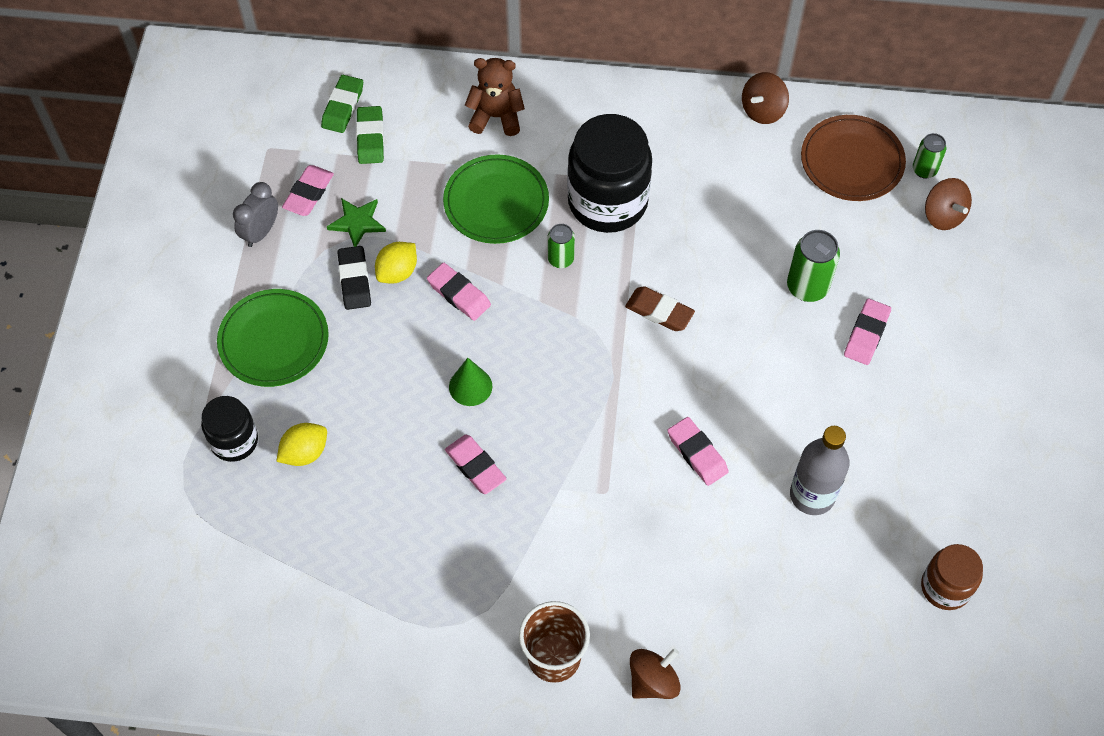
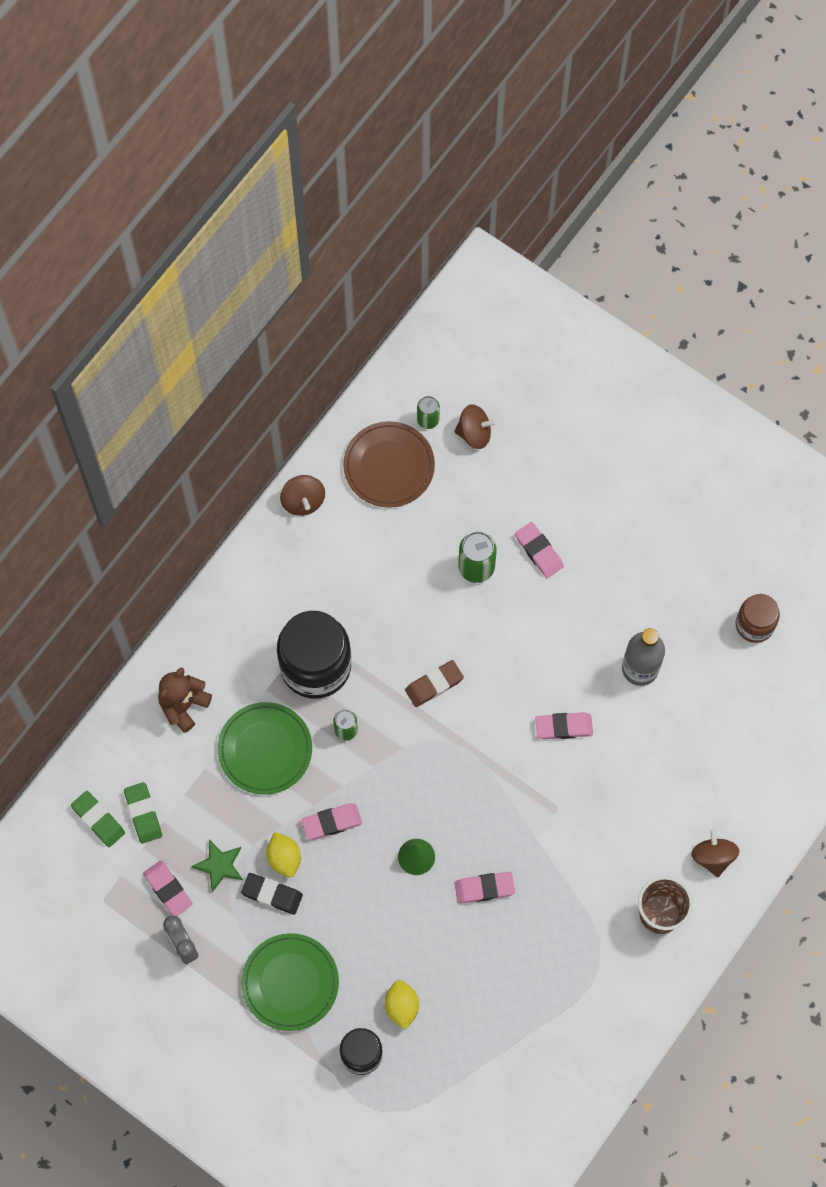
camera: 60 degrees left, 10 degrees up
(370, 138) = (143, 814): green eraser -> green eraser turned 45 degrees clockwise

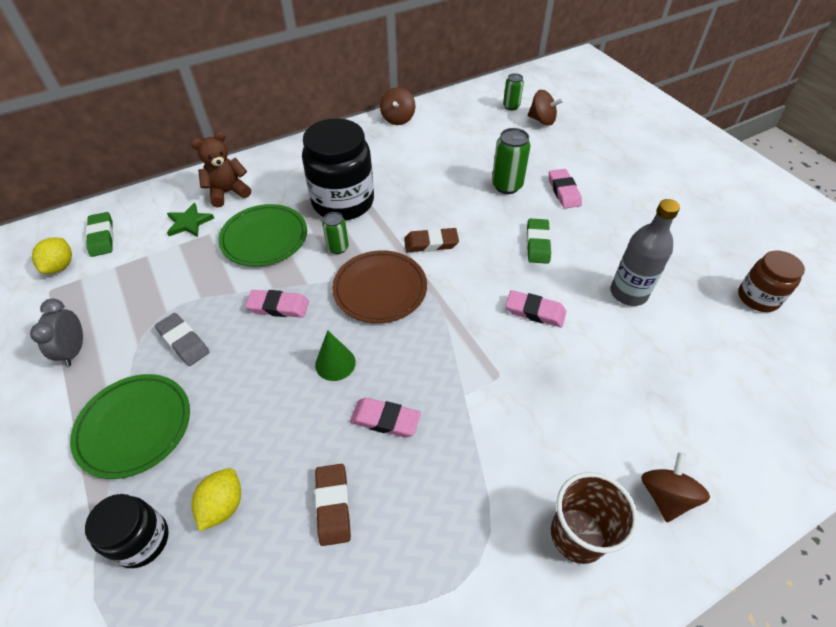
camera: 25 degrees right, 20 degrees down
(143, 814) = (137, 245): green eraser -> green eraser (537, 244)
(168, 889) = (104, 303): pink eraser -> none
(219, 865) = (160, 302): green star -> green star (189, 222)
(272, 894) = (183, 342): black eraser -> grey eraser
(284, 858) = (217, 317): yellow lemon -> yellow lemon (60, 266)
(389, 466) = (470, 119): brown plate -> brown plate (380, 289)
(481, 970) = (333, 505): none -> brown eraser

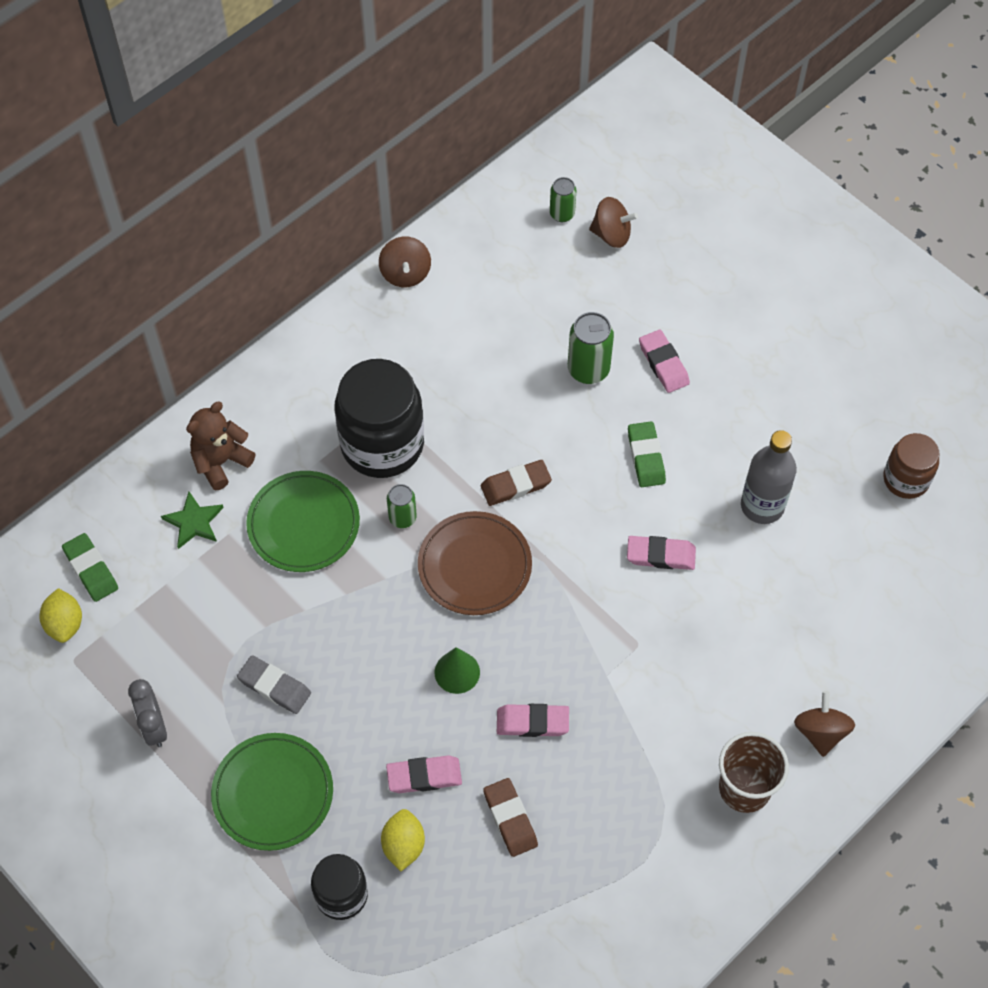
camera: 15 degrees left, 10 degrees up
(278, 307) = (364, 617): pink eraser -> pink eraser (424, 776)

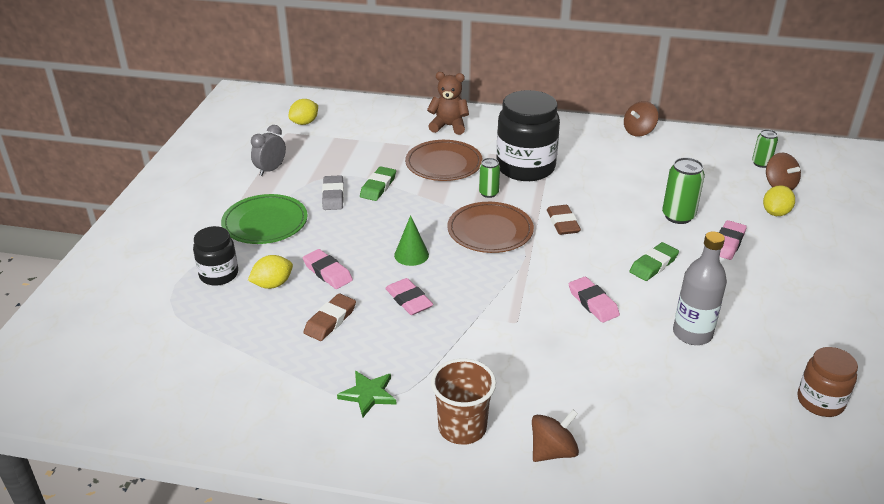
camera: 55 degrees right, 25 degrees down
(91, 569) = (343, 117): green eraser -> green eraser (378, 187)
(194, 522) = (404, 133): green star -> green star (368, 394)
(303, 524) = (443, 164): green plate -> brown plate
(515, 485) = (563, 223): brown eraser -> brown eraser turned 45 degrees clockwise
(651, 279) = (775, 213): none -> yellow lemon

